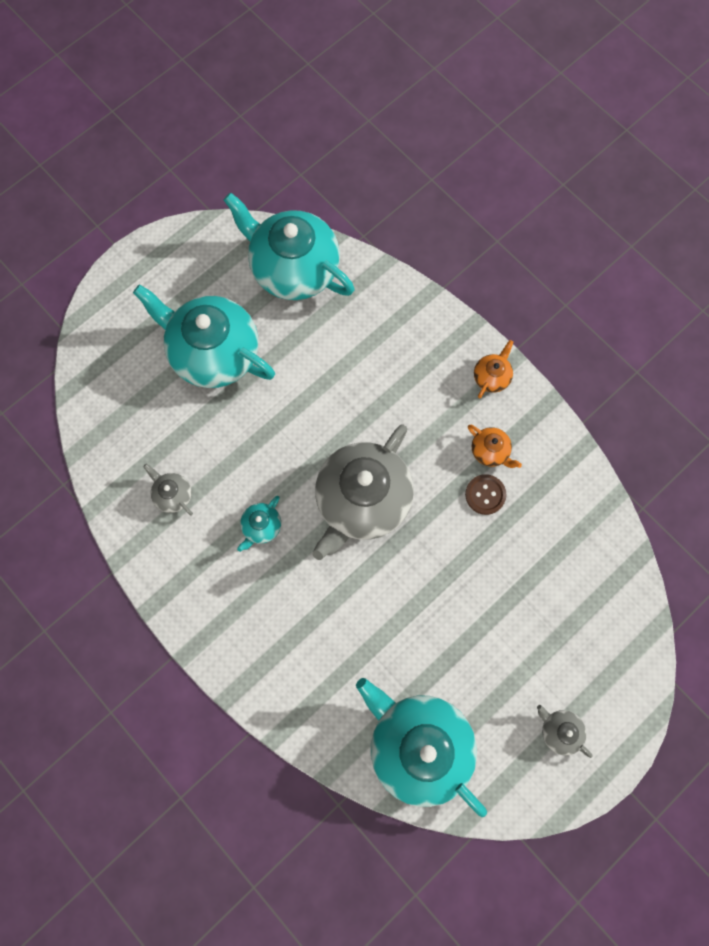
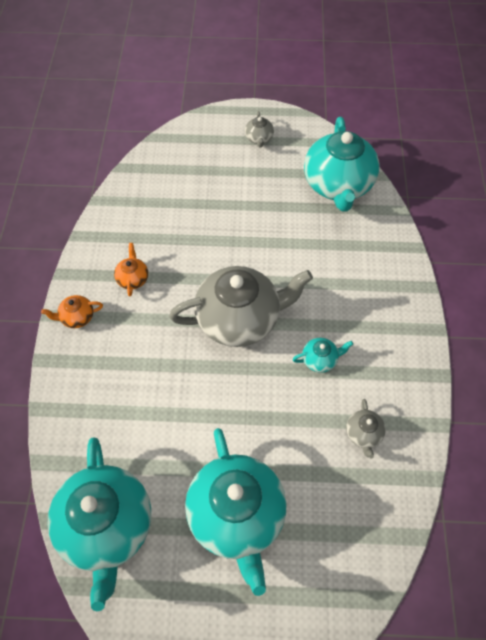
camera: 135 degrees left, 15 degrees down
(485, 495) = (165, 260): brown button -> none

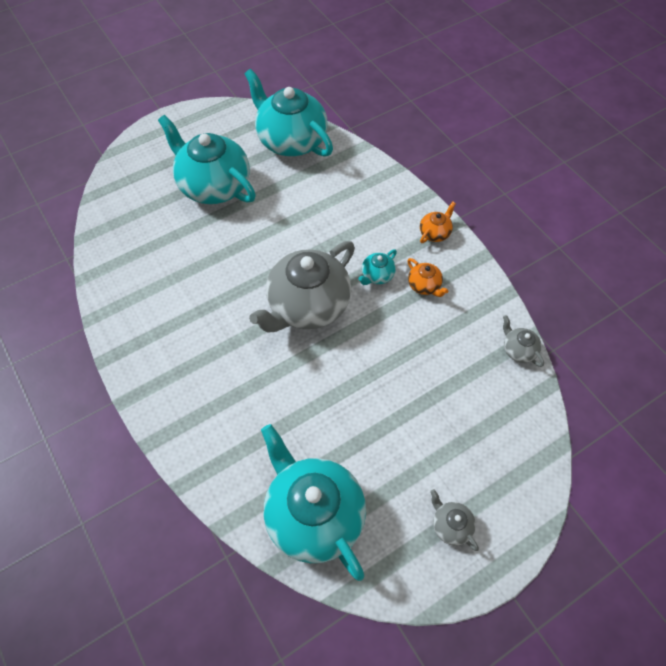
camera: 145 degrees right, 0 degrees up
(320, 360) = (217, 312): turquoise teapot -> turquoise teapot (377, 275)
(363, 434) = (151, 278): grey teapot -> grey teapot (518, 350)

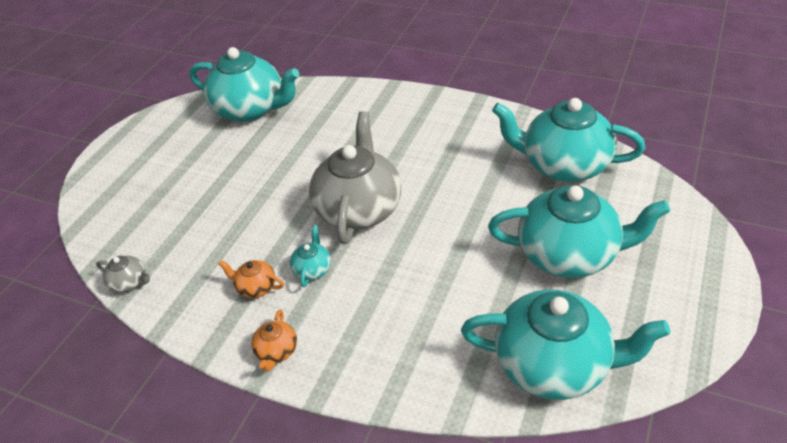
camera: 150 degrees right, 15 degrees down
(135, 246) = (564, 165): none -> turquoise teapot
(451, 525) = (149, 149): grey teapot -> none

